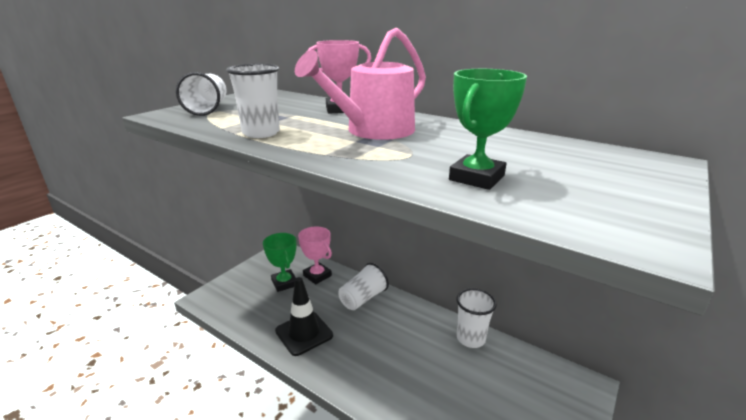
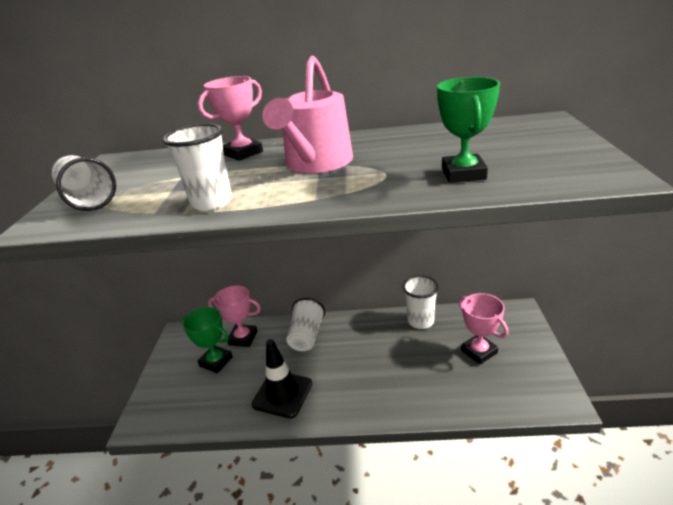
camera: 30 degrees left, 5 degrees up
(503, 399) = (479, 351): none -> pink trophy

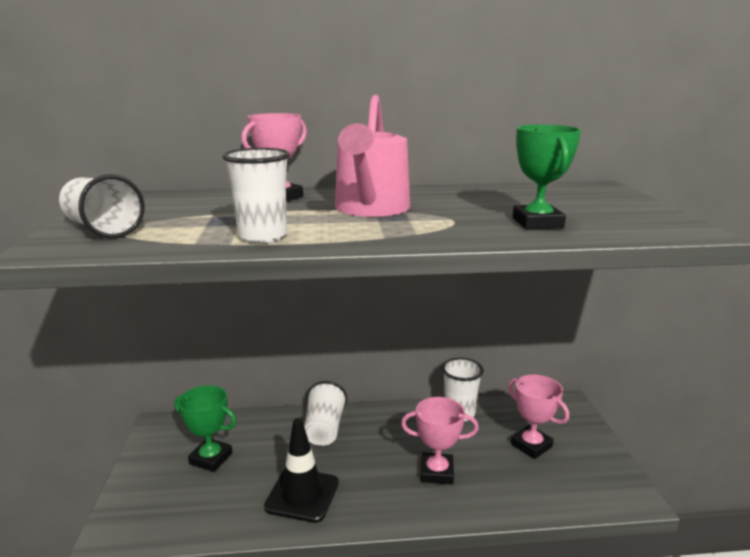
camera: 10 degrees left, 10 degrees down
(243, 338) = (243, 431): pink trophy -> pink trophy (437, 472)

